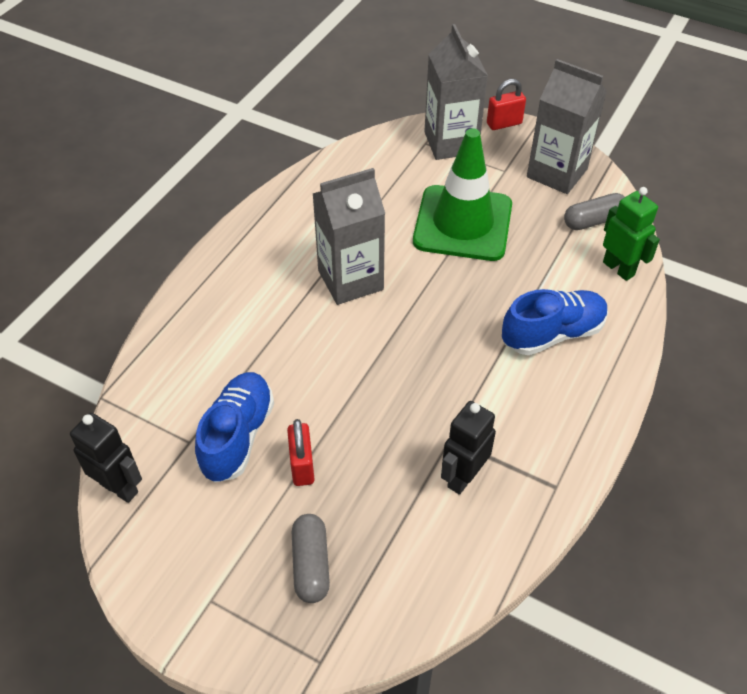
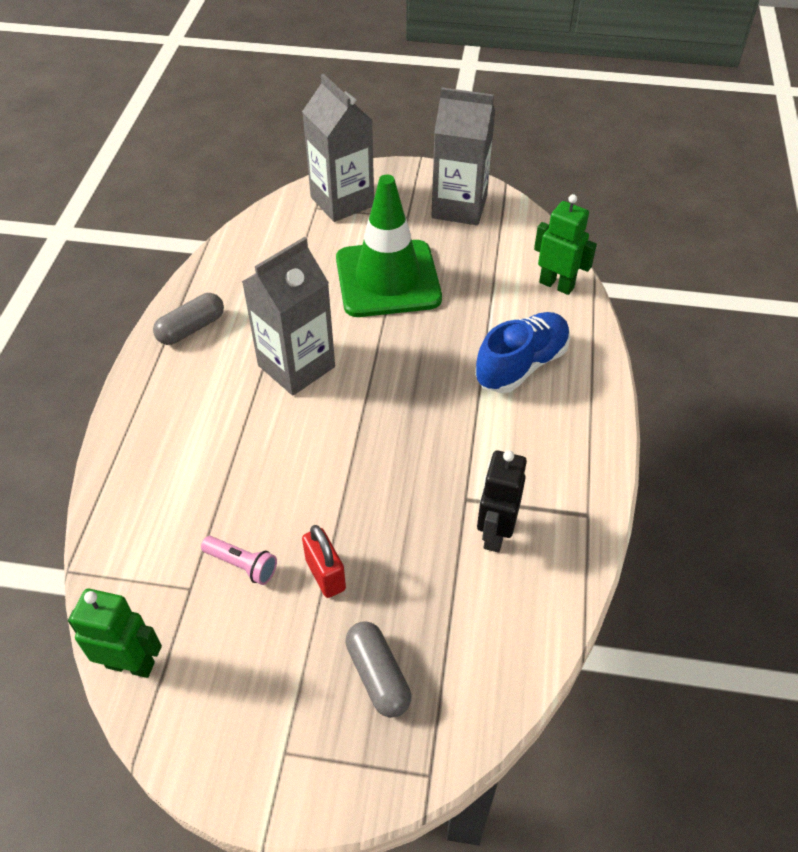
camera: 20 degrees left, 0 degrees up
(119, 487) = (130, 664): black robot -> green robot
(237, 436) = (242, 565): blue shoe -> pink flashlight
(504, 124) = (387, 170): red padlock -> none
(593, 221) = (513, 245): grey capsule -> grey capsule (191, 328)

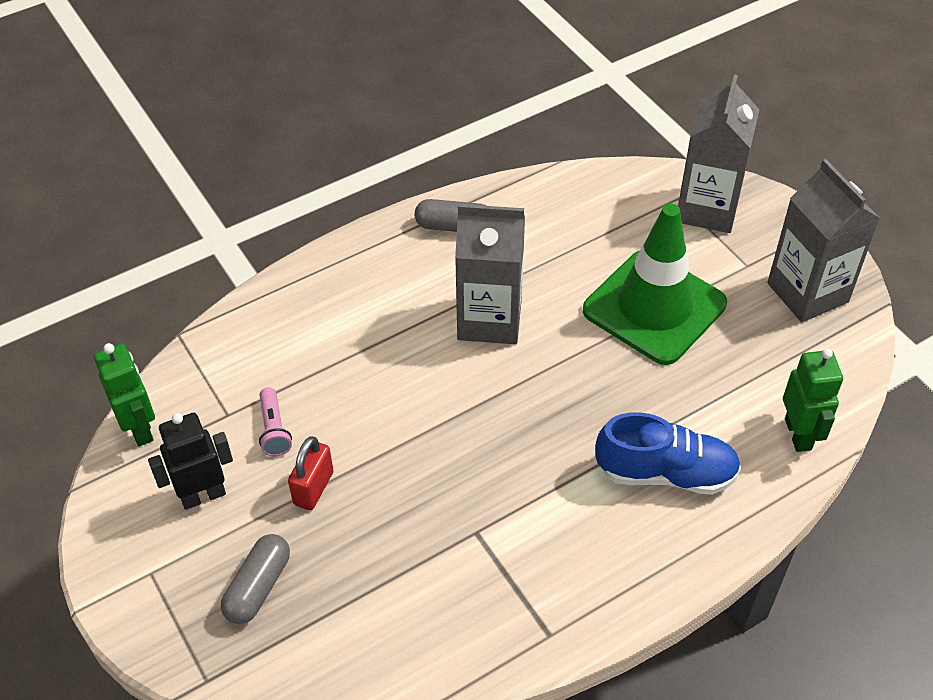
camera: 50 degrees right, 0 degrees up
(495, 533) = (461, 577): black robot -> black robot (203, 495)

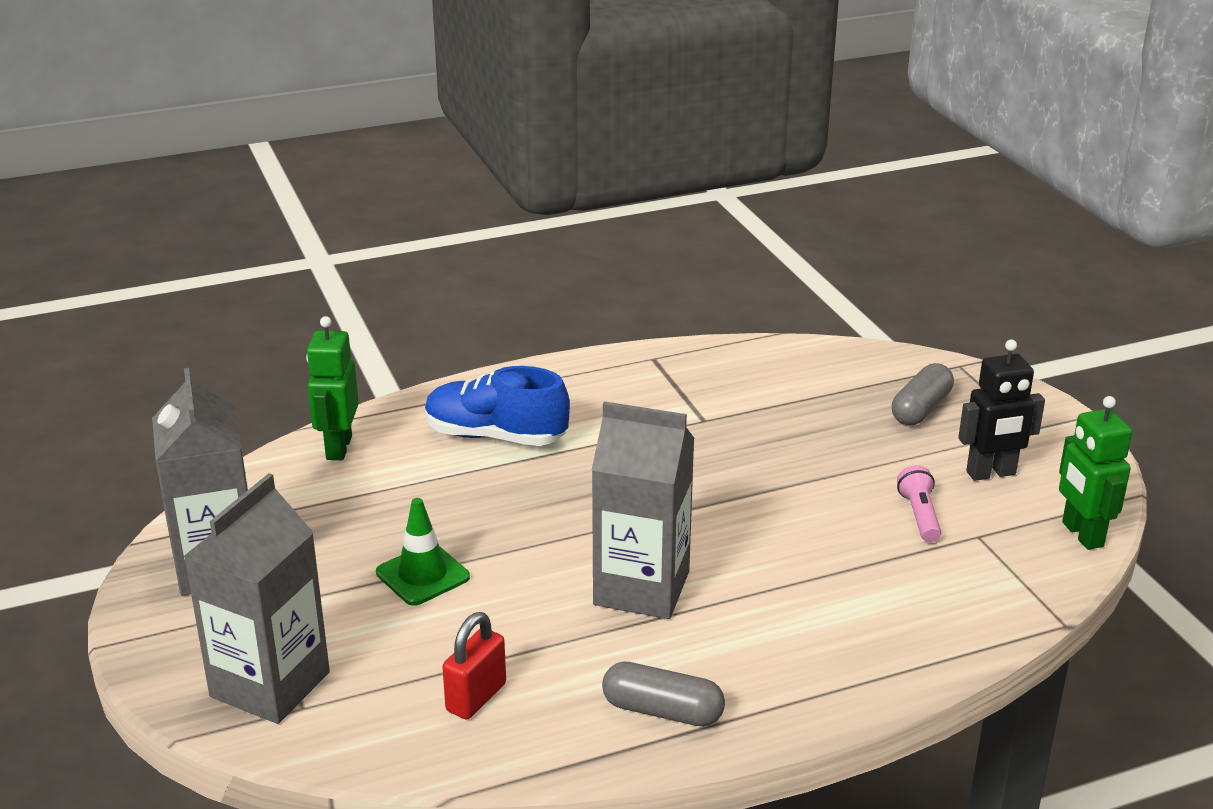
camera: 170 degrees left, 20 degrees down
(313, 488) = (870, 466): red padlock -> red padlock (476, 697)
(654, 307) = (422, 575): green traffic cone -> green traffic cone, size x0.50

